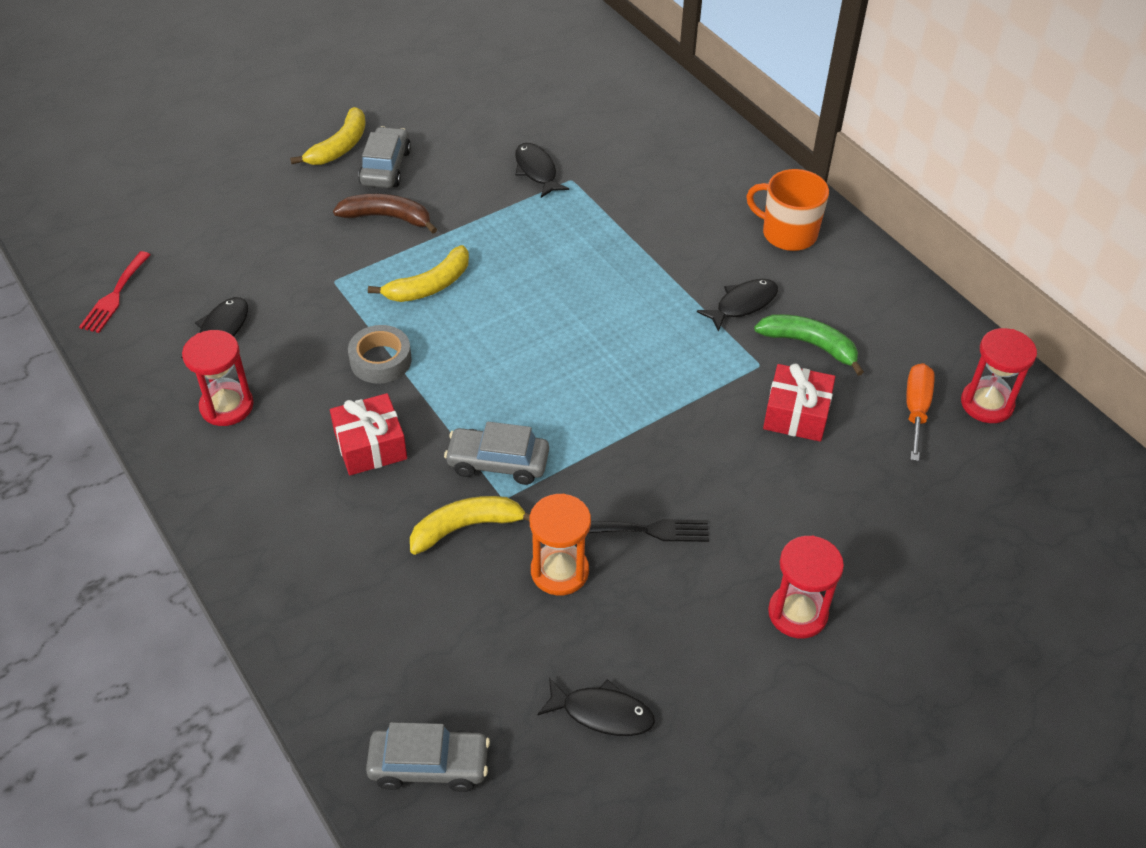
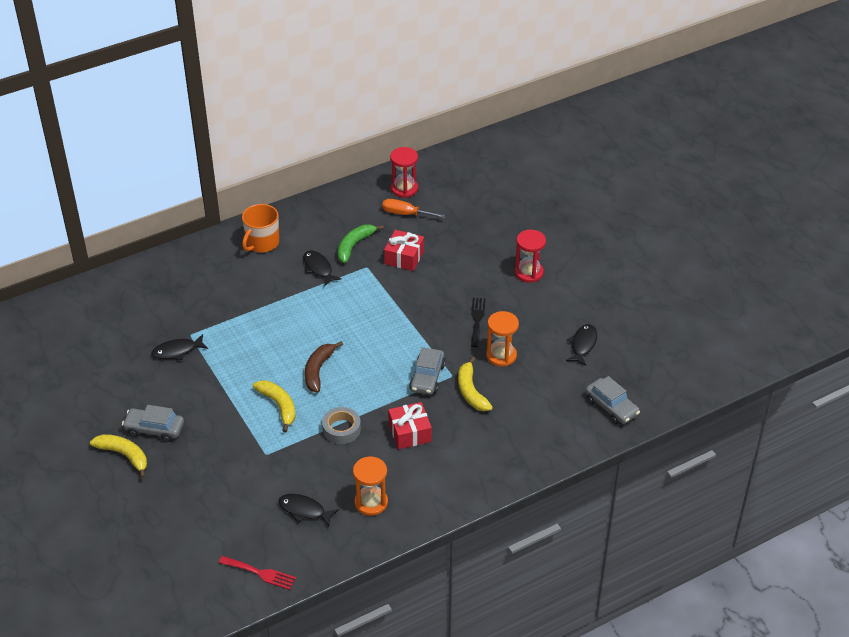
camera: 85 degrees left, 5 degrees down
(227, 406) = (371, 502): red hourglass -> orange hourglass
(387, 217) = (208, 428): brown banana -> brown banana (318, 370)
(429, 765) = (611, 407): grey car -> grey car turned 135 degrees clockwise

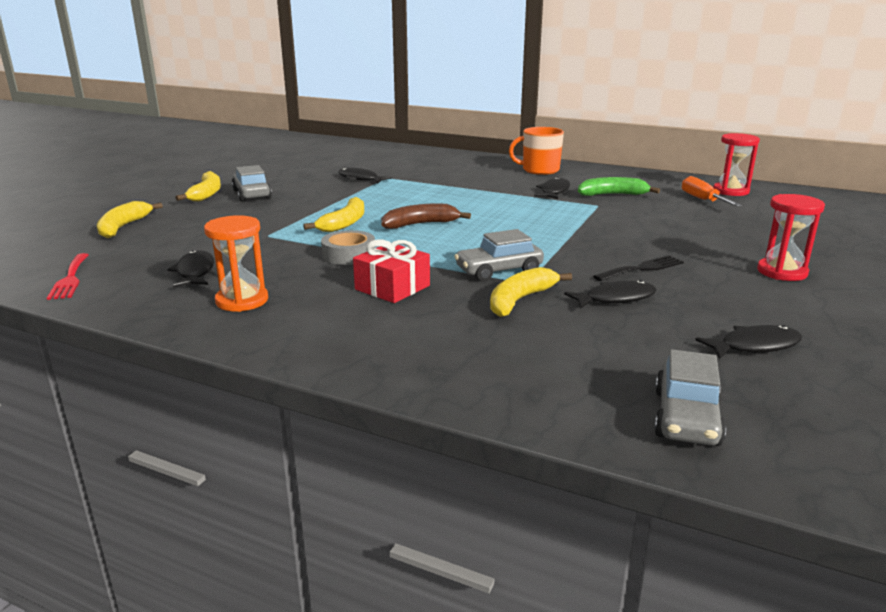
camera: 55 degrees right, 20 degrees down
(169, 525) = (123, 227): none -> yellow banana
(404, 257) = (647, 214): red gift -> none
(501, 355) = (615, 299): orange hourglass -> black fish

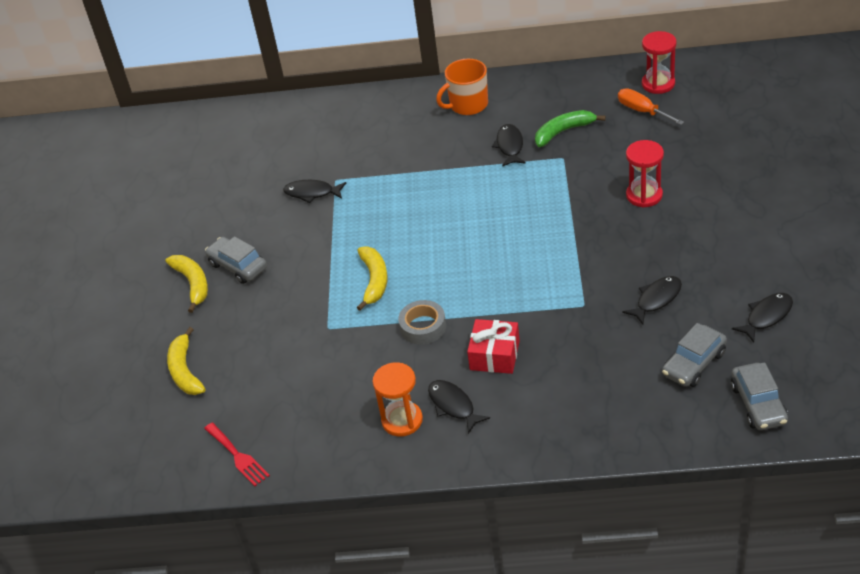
camera: 20 degrees left, 20 degrees up
(195, 272) = (327, 403): black fish -> black fish (453, 405)
(420, 224) = (439, 255): brown banana -> none
(499, 271) = (554, 299): grey car -> grey car (694, 363)
(520, 300) = (594, 330): yellow banana -> none
(642, 268) = (653, 250): black fork -> none
(782, 272) = (749, 213): red hourglass -> red hourglass (644, 195)

